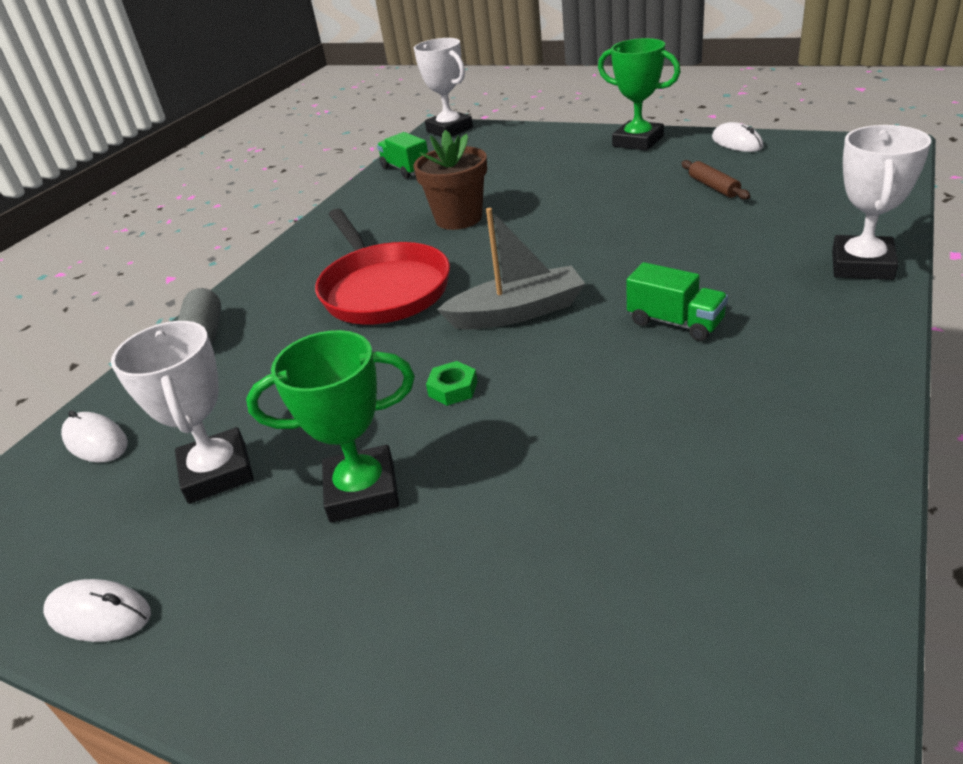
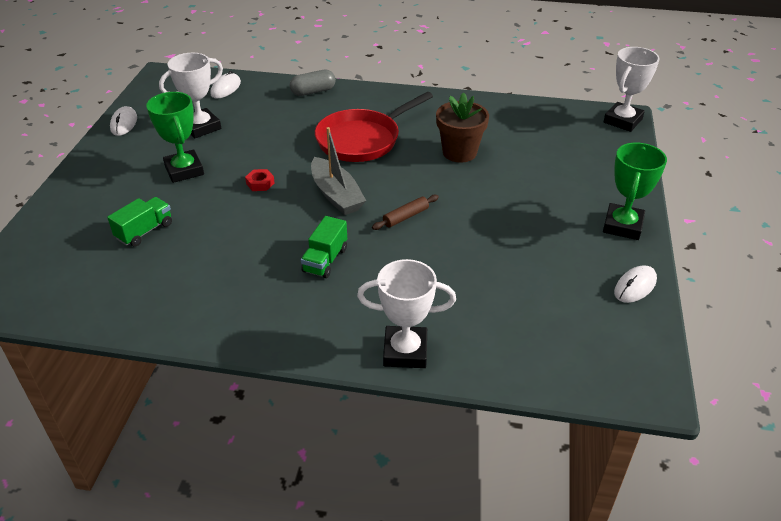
camera: 70 degrees right, 5 degrees up
(405, 169) = (538, 114): green truck -> green truck (144, 231)
(453, 389) = (260, 183): green nut -> red nut
(713, 187) = (533, 273): brown rolling pin -> brown rolling pin (406, 217)

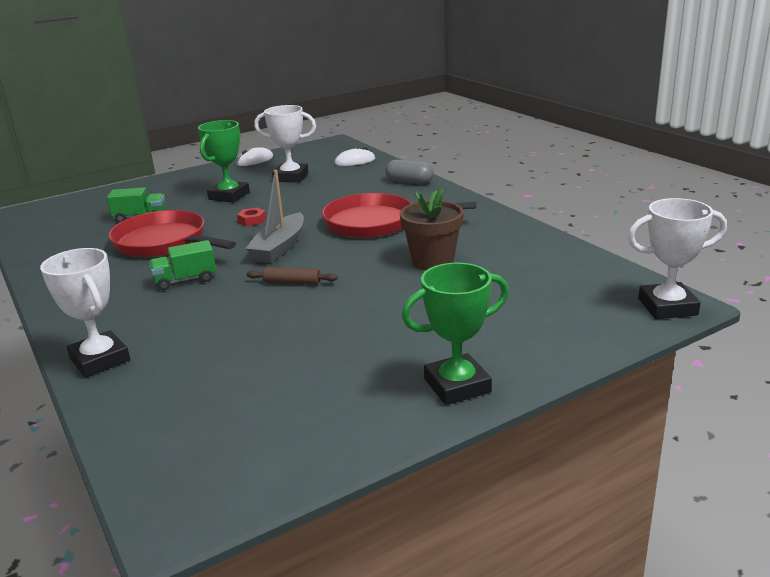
camera: 50 degrees right, 15 degrees down
(230, 241) = (164, 243): none -> red pan
(635, 286) = (353, 436): white mouse -> none

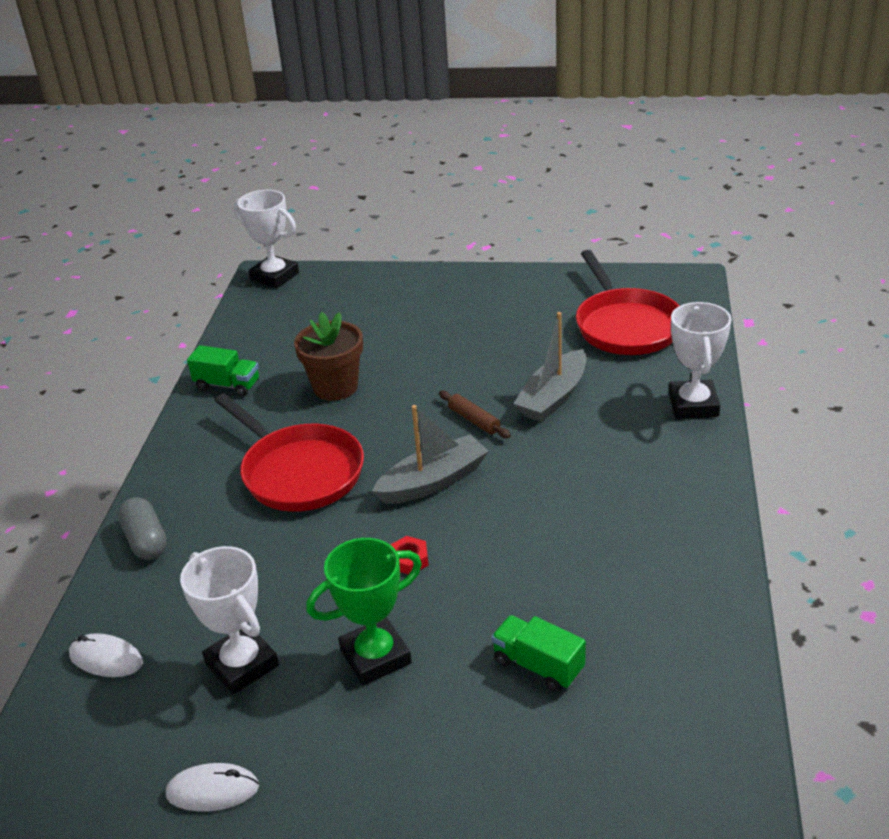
camera: 140 degrees left, 10 degrees up
(164, 243) = (545, 566): red pan -> red pan (625, 325)
(185, 280) = (566, 475): green truck -> green truck (227, 385)
(241, 318) = (553, 397): none -> grey boat
(457, 385) = (473, 283): green trophy -> none

